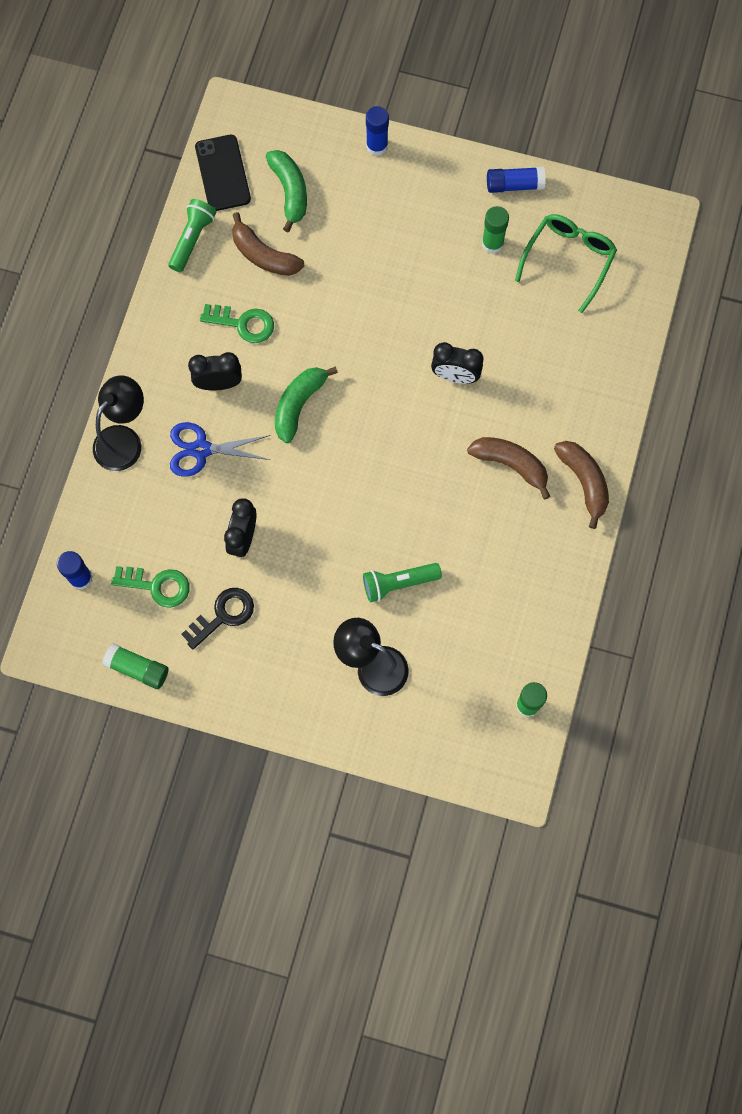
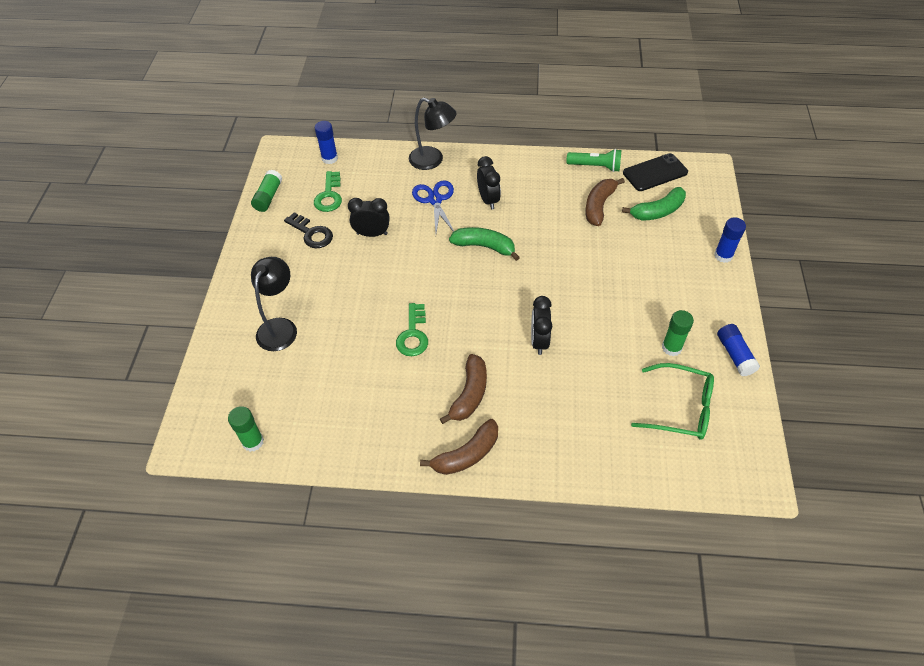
camera: 80 degrees right, 20 degrees down
(243, 323) = (539, 204): green key -> green key (413, 335)
(398, 583) = (350, 332): green flashlight -> none

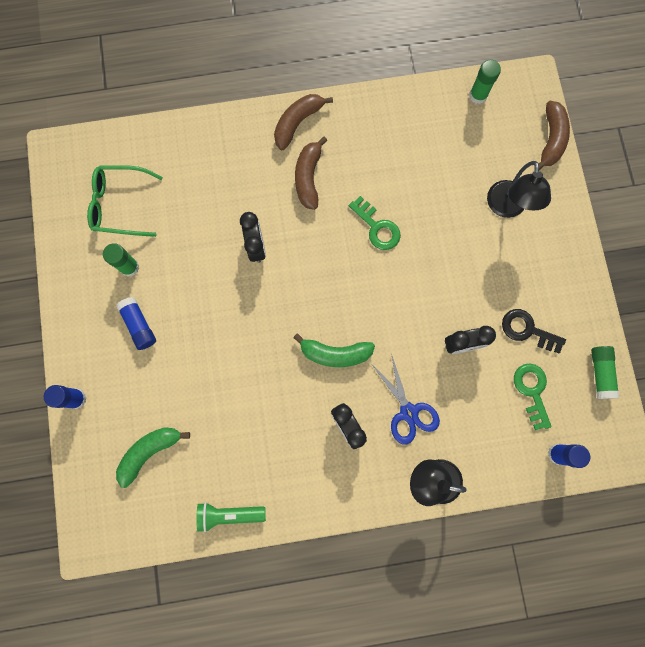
camera: 165 degrees right, 25 degrees up
(413, 335) = (377, 227): green key -> green key turned 150 degrees clockwise
(599, 206) = (218, 445): brown banana -> brown banana (551, 140)
(655, 173) = (155, 519): black phone -> none
(735, 355) = (69, 272): blue glue stick -> blue glue stick (139, 325)

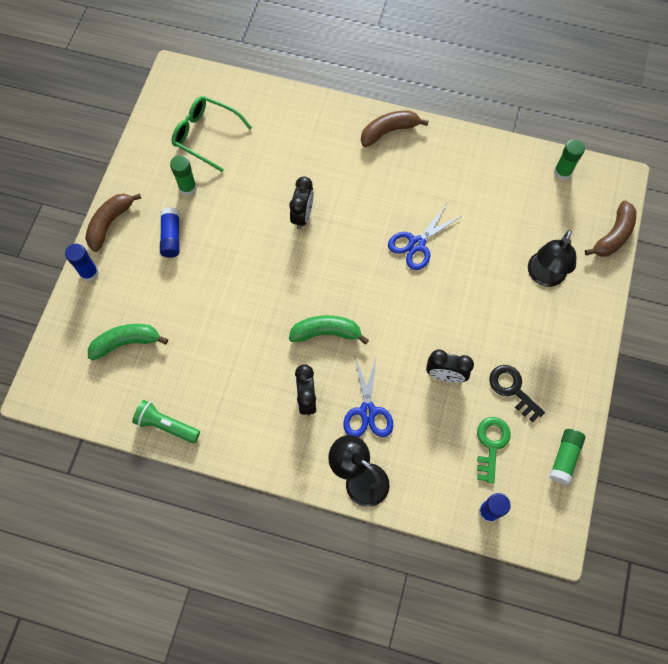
camera: 25 degrees right, 10 degrees down
(308, 177) = (376, 178): brown banana -> brown banana (110, 223)
(335, 353) = (326, 332): green banana -> green banana turned 150 degrees clockwise
(377, 227) = (417, 244): green key -> blue scissors

